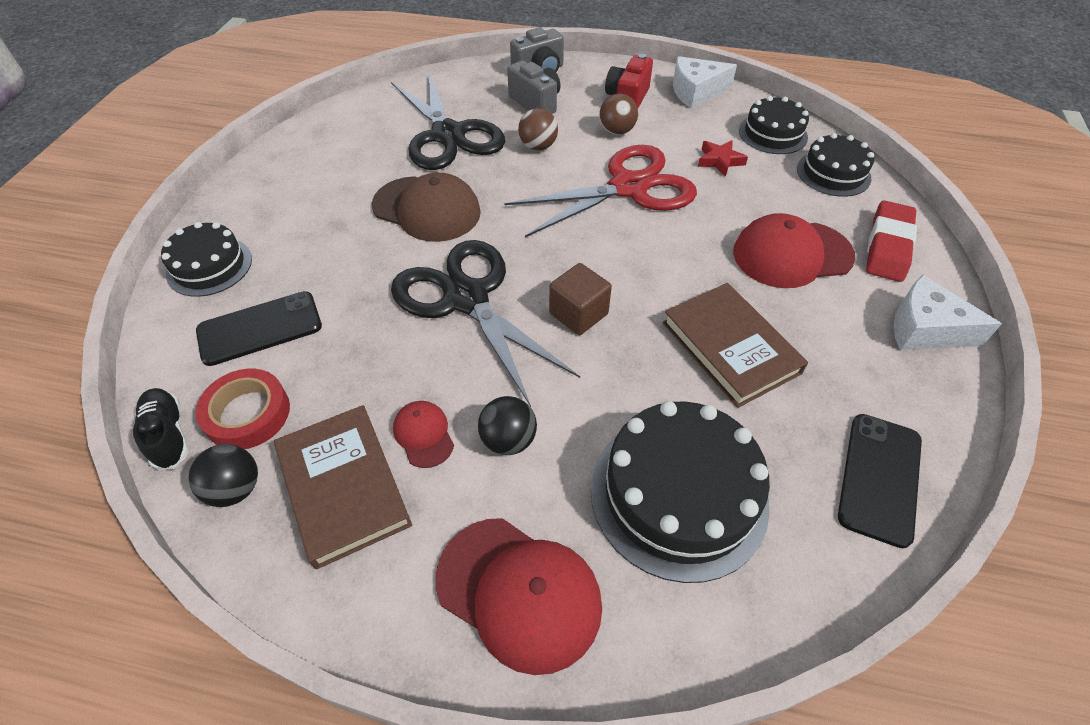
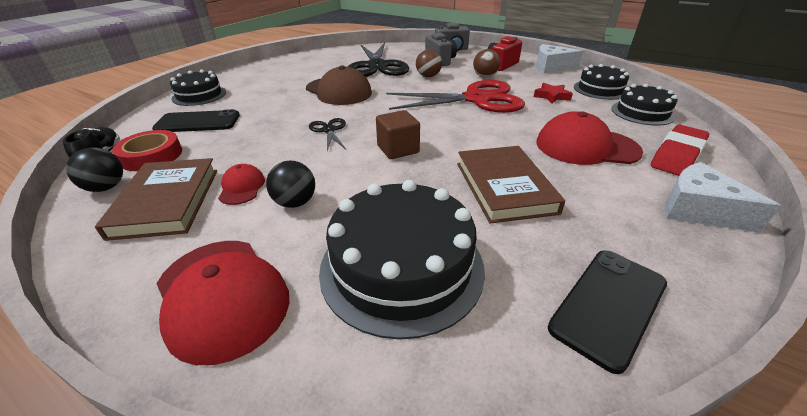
camera: 20 degrees right, 15 degrees down
(466, 298) = (329, 130): black scissors -> black scissors, size x0.44

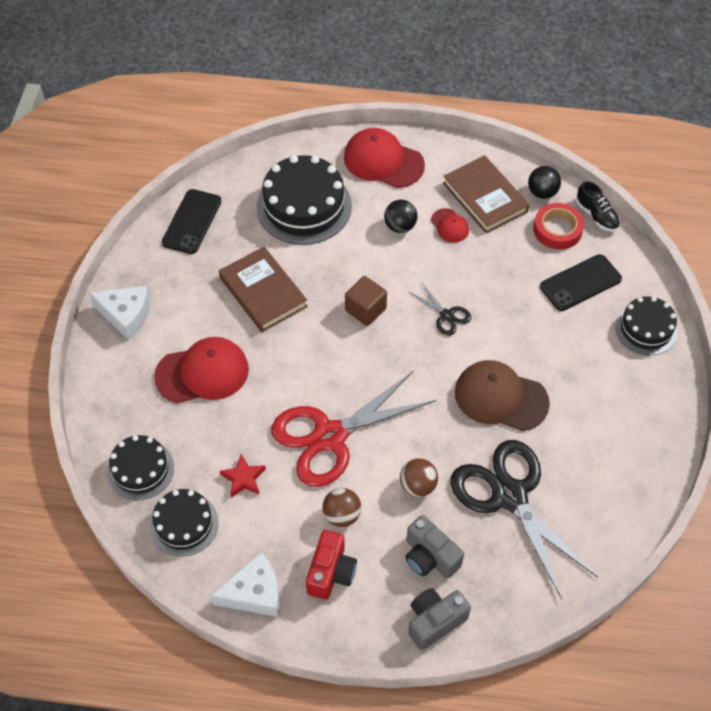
camera: 155 degrees right, 20 degrees up
(677, 155) = (123, 387): red eraser -> none

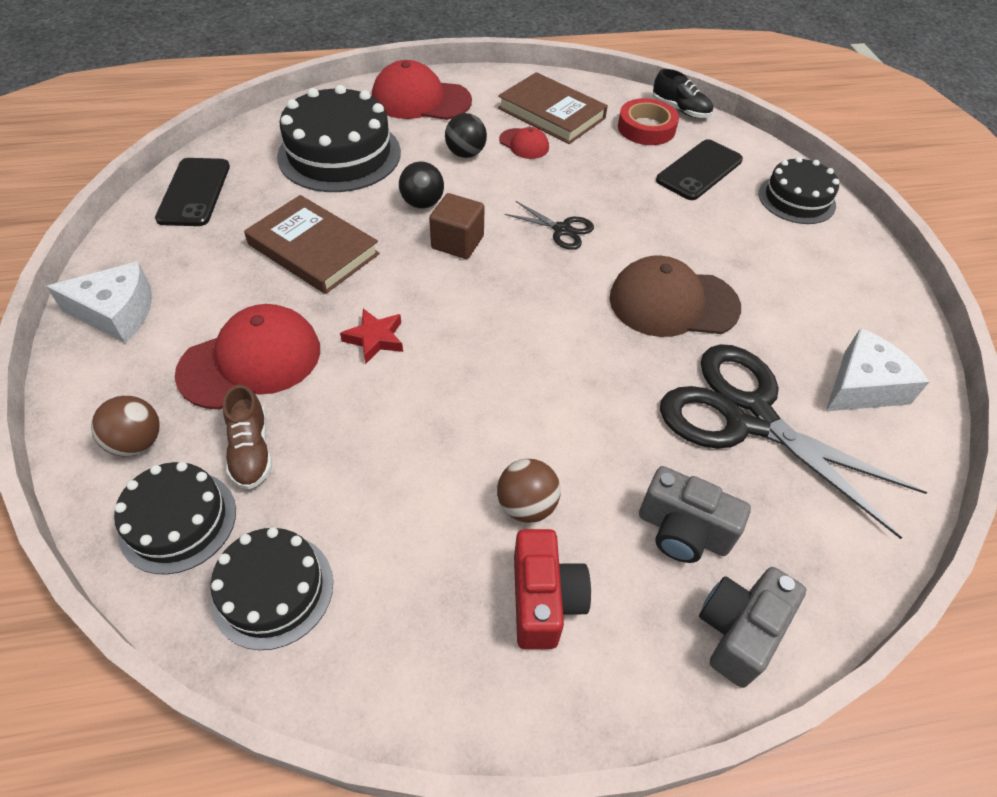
camera: 20 degrees left, 5 degrees down
(190, 436) = (251, 450): none -> brown shoe
(243, 478) = (354, 491): red star -> red star (375, 339)
(254, 593) = (428, 674): white cheese -> white cheese (862, 386)
(330, 436) = (467, 400): red scissors -> none
(418, 485) = (618, 435): brown ball -> brown ball (137, 442)
(542, 192) = (612, 100): black ball -> black ball (422, 203)

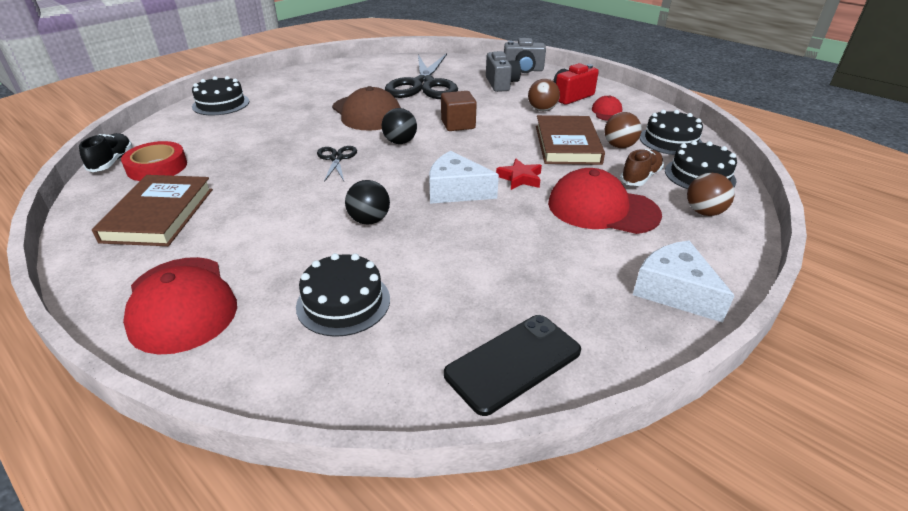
camera: 125 degrees left, 15 degrees down
(313, 249) = (484, 241): brown book -> brown book (567, 144)
(332, 502) = (619, 146): none -> brown ball
(339, 154) = (343, 302): black cake -> black cake, size x0.60
(457, 242) = (397, 188): brown cube -> brown cube (458, 124)
(465, 154) = (273, 230): black ball -> black ball (400, 142)
(524, 144) = (230, 209): red cap -> red cap (607, 112)
(699, 170) = (210, 135): black phone -> none
(862, 386) = (371, 70): white cheese -> white cheese (456, 191)

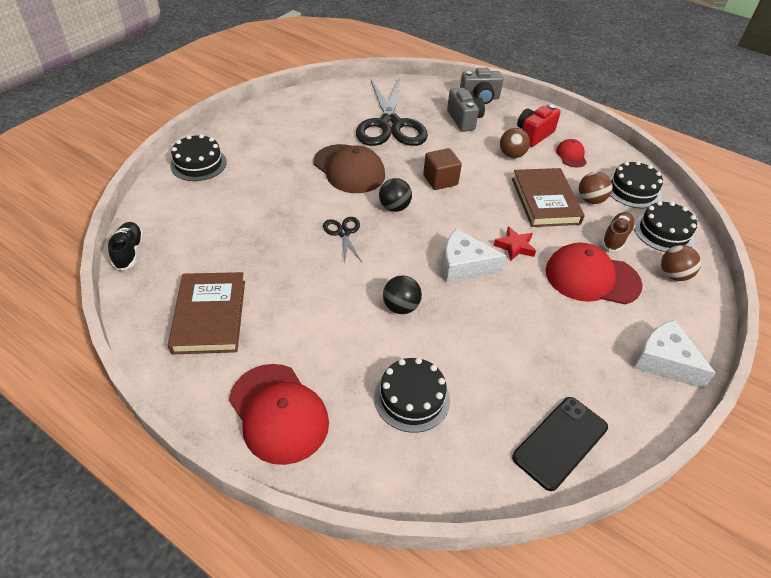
camera: 10 degrees left, 10 degrees up
(157, 167) = (177, 256): red tape -> none

